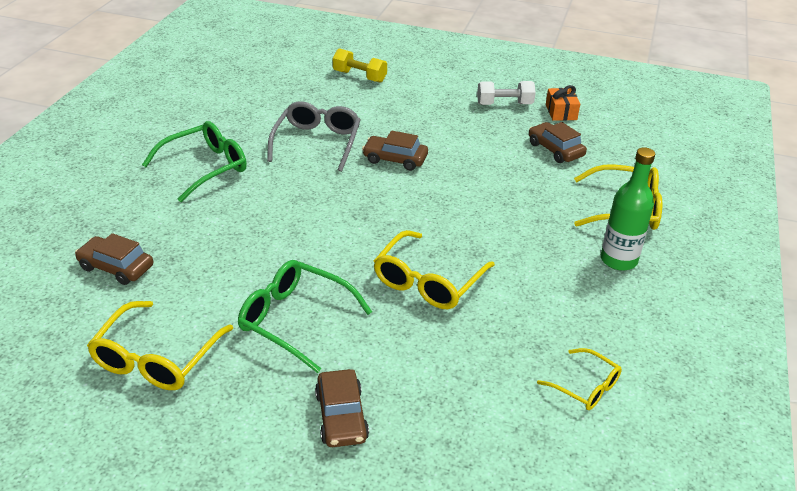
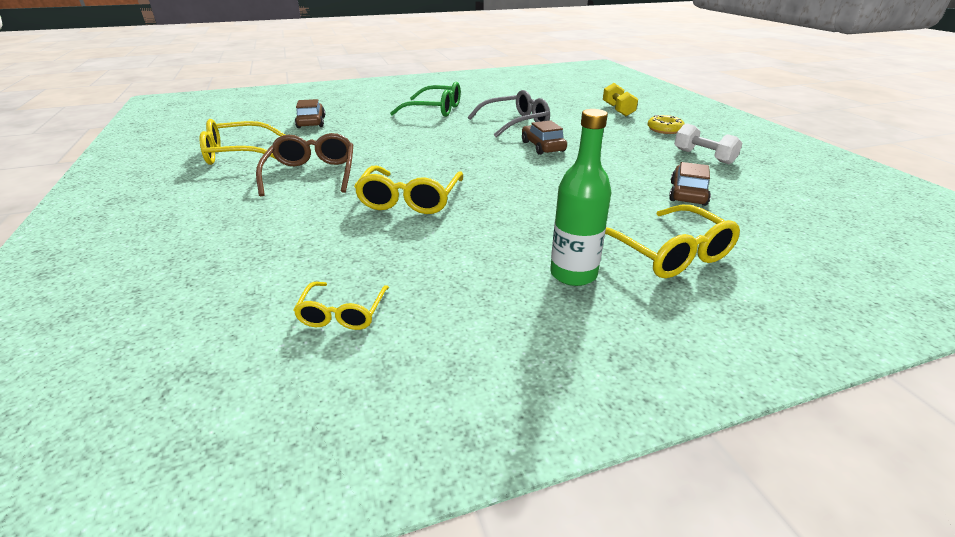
camera: 55 degrees right, 5 degrees down
(294, 320) = (312, 174): green glasses -> brown glasses
(341, 416) = (218, 218): brown car -> none
(428, 281) = (410, 200): yellow glasses -> yellow glasses turned 75 degrees counterclockwise
(434, 85) = (664, 129): none -> yellow donut
(561, 112) = (752, 179): orange gift -> none

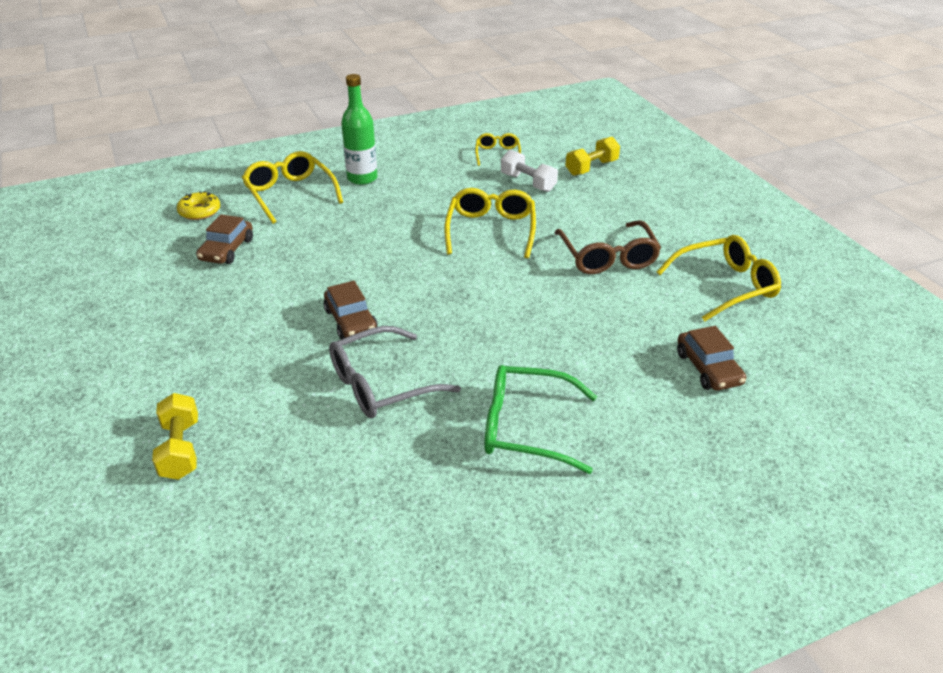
camera: 175 degrees right, 5 degrees up
(213, 276) = (591, 168): none -> yellow dumbbell
(664, 129) = (150, 377): yellow donut -> yellow donut (199, 211)
(703, 156) = (154, 310): white dumbbell -> white dumbbell (528, 182)

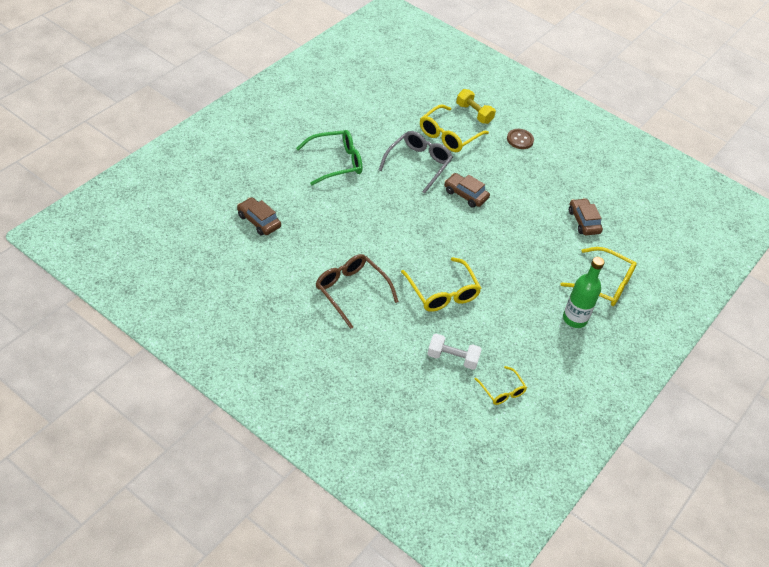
camera: 145 degrees right, 10 degrees up
(163, 376) = (520, 140): none -> brown button
(199, 211) = (638, 247): yellow donut -> none
(591, 168) = (414, 399): yellow dumbbell -> none
(726, 286) = (264, 289): yellow glasses -> yellow glasses (448, 136)

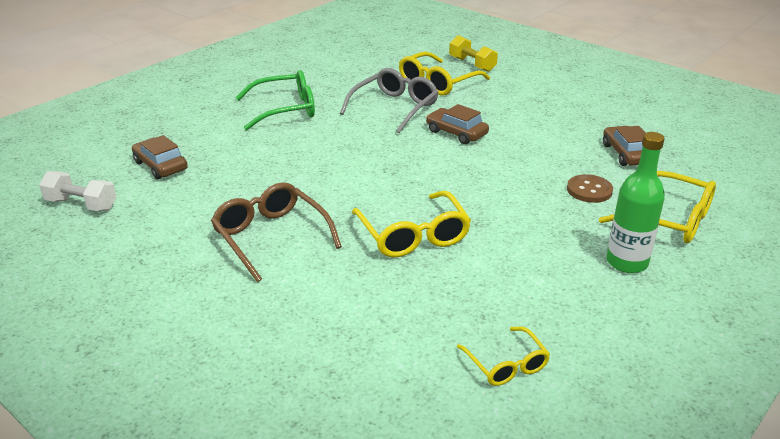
camera: 10 degrees right, 15 degrees down
(452, 358) = (421, 318): white dumbbell -> white dumbbell (81, 205)
(520, 140) = (531, 83): brown button -> brown button (589, 190)

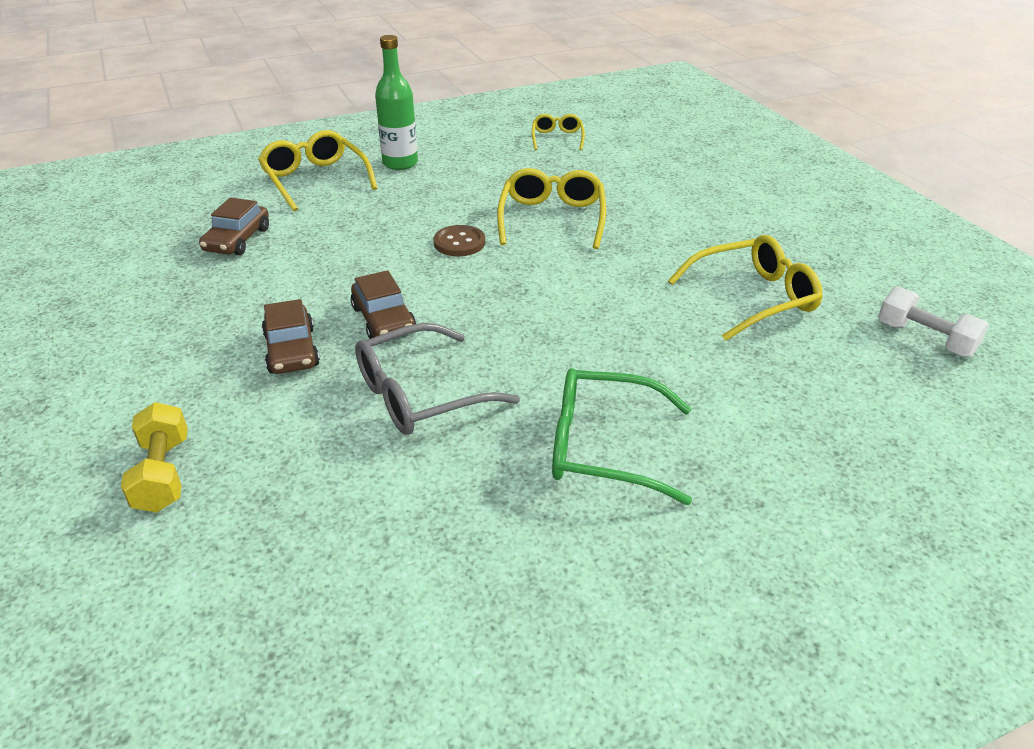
camera: 155 degrees left, 5 degrees up
(160, 166) = (827, 375): brown car -> brown car (291, 350)
(271, 237) = (692, 248): brown glasses -> none
(437, 83) = (289, 436): yellow glasses -> yellow glasses (754, 298)
(589, 190) = (339, 216): brown button -> brown button (459, 243)

